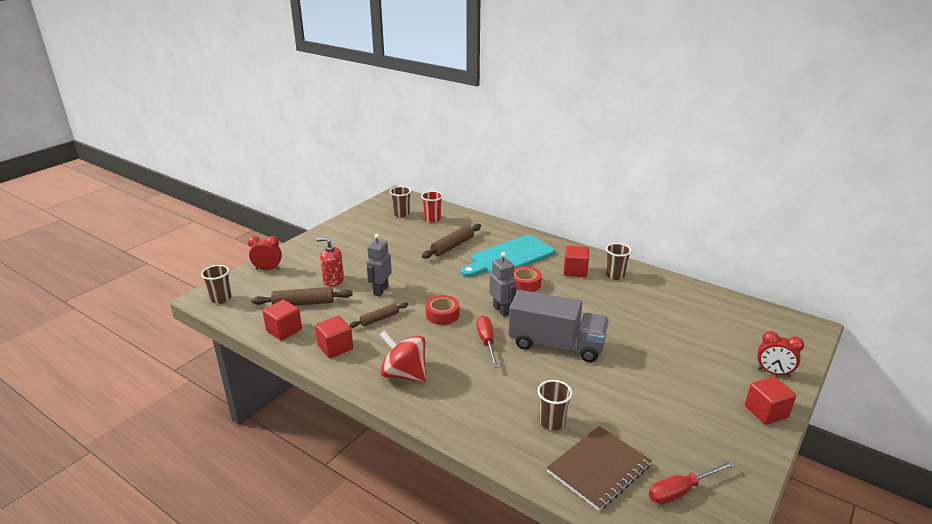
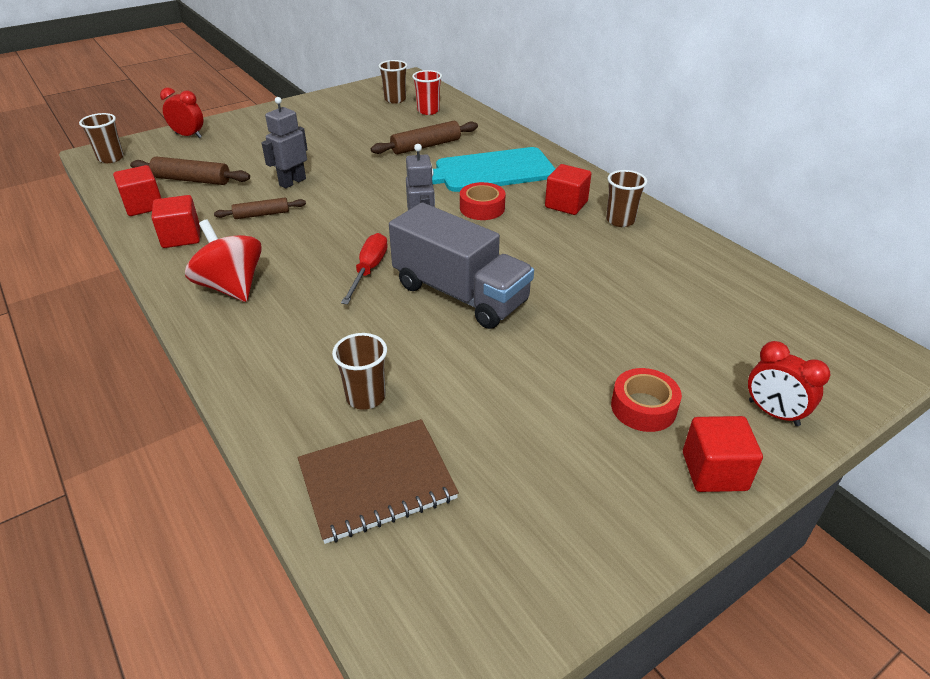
camera: 20 degrees right, 10 degrees up
(333, 280) = (248, 160): red soap dispenser -> none
(442, 315) = (342, 225): red tape -> red tape (643, 407)
(681, 491) = (474, 554): red screwdriver -> none

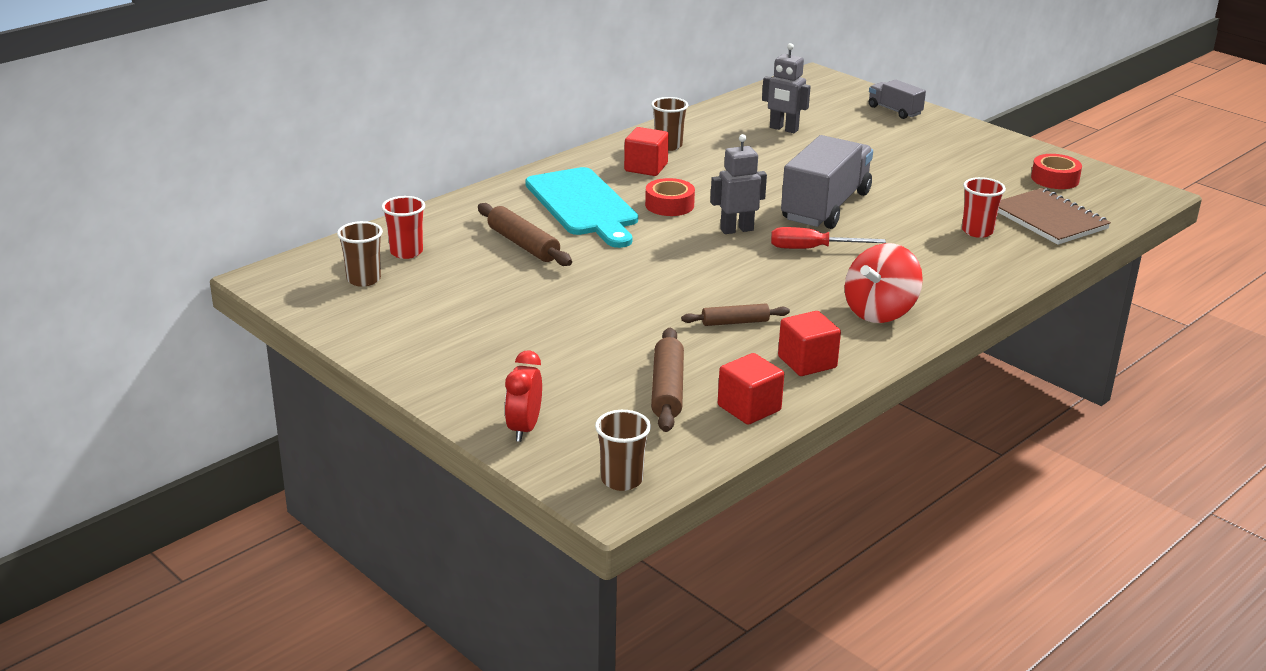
camera: 100 degrees left, 10 degrees down
(262, 214) = (735, 322): brown rolling pin -> brown rolling pin turned 75 degrees counterclockwise
(292, 182) = (648, 317): grey robot -> grey robot (783, 129)
(366, 397) = (977, 231): brown cup -> red cup
(643, 407) = (917, 144): red tape -> red tape (1055, 179)
(714, 471) = (958, 128): red cube -> none
(773, 413) = (894, 110): red clock -> grey truck

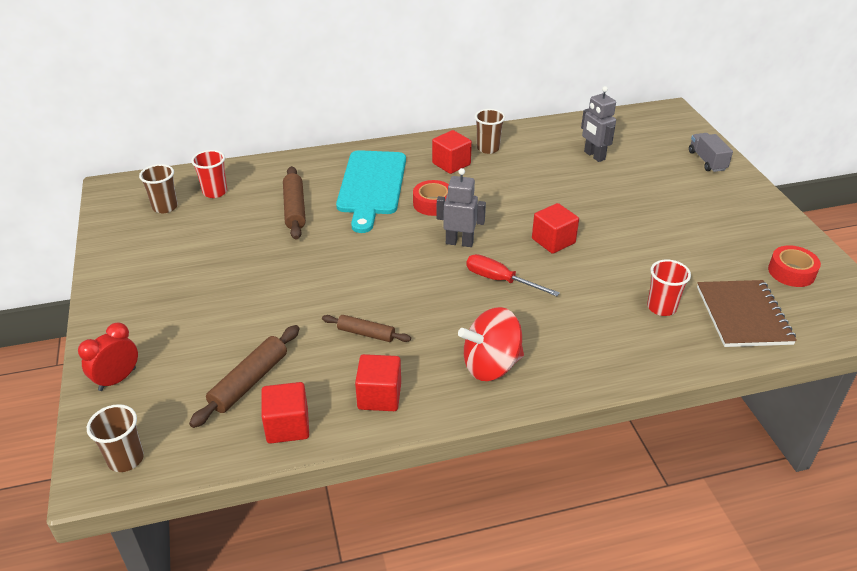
camera: 30 degrees right, 10 degrees up
(825, 206) = (553, 241): grey truck -> red cube

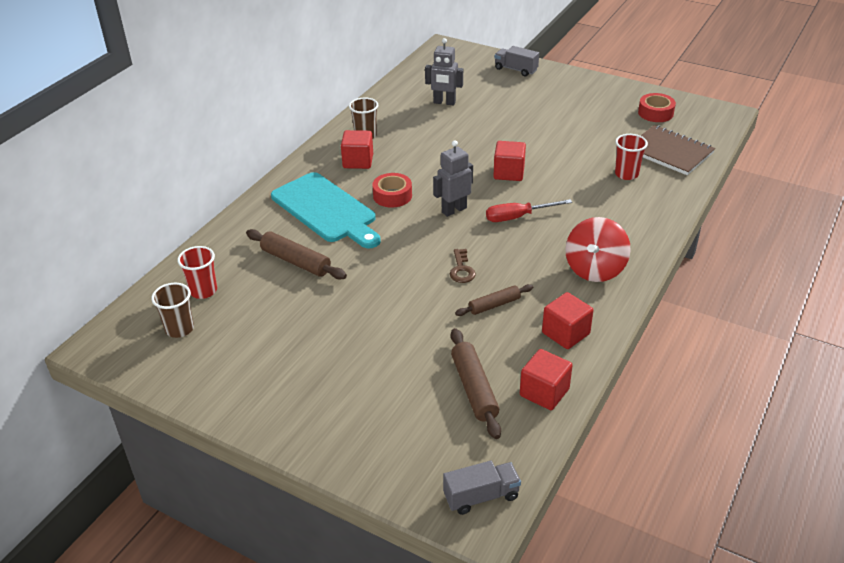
camera: 45 degrees left, 0 degrees up
(117, 379) = (380, 461): red clock -> none
(126, 459) = (481, 496): brown cup -> grey truck
(388, 290) = (461, 270): none -> brown key

